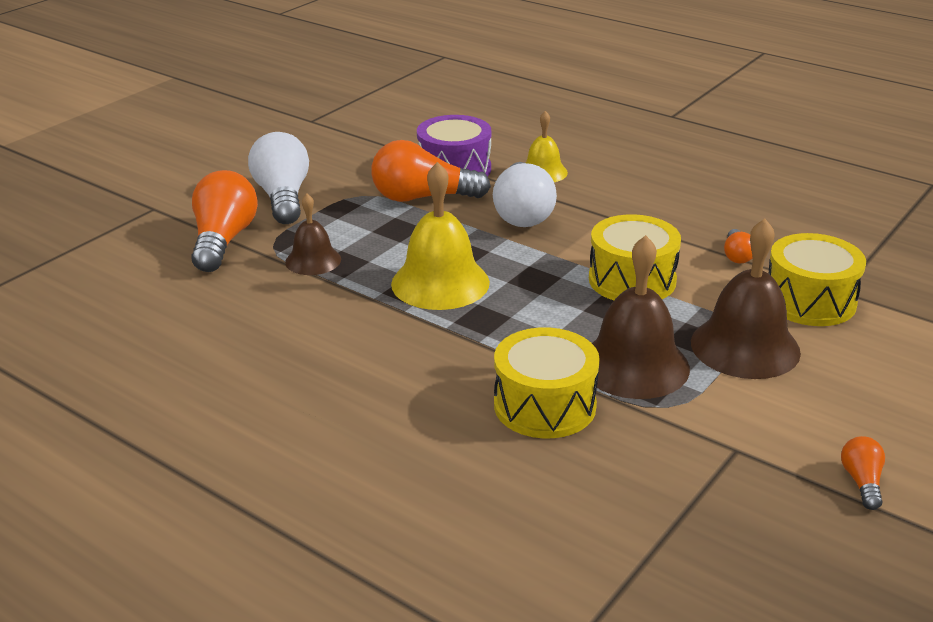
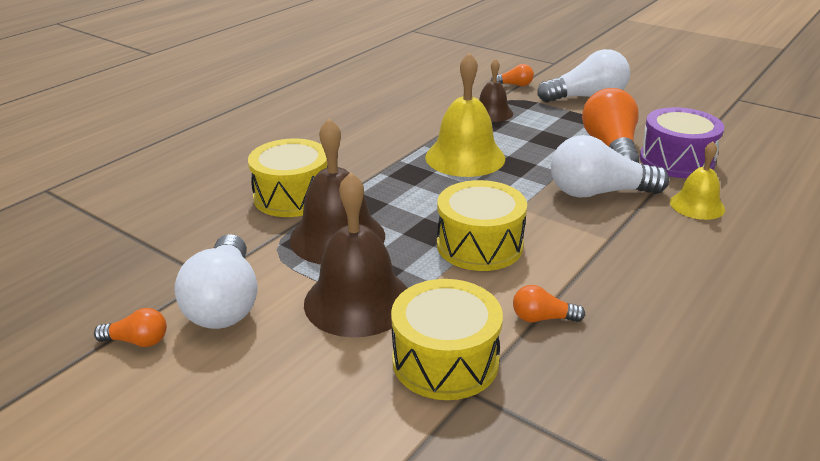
camera: 90 degrees right, 0 degrees up
(223, 241) = (514, 85): orange light bulb -> orange light bulb, size x0.47
(777, 430) = (225, 303): none -> white light bulb

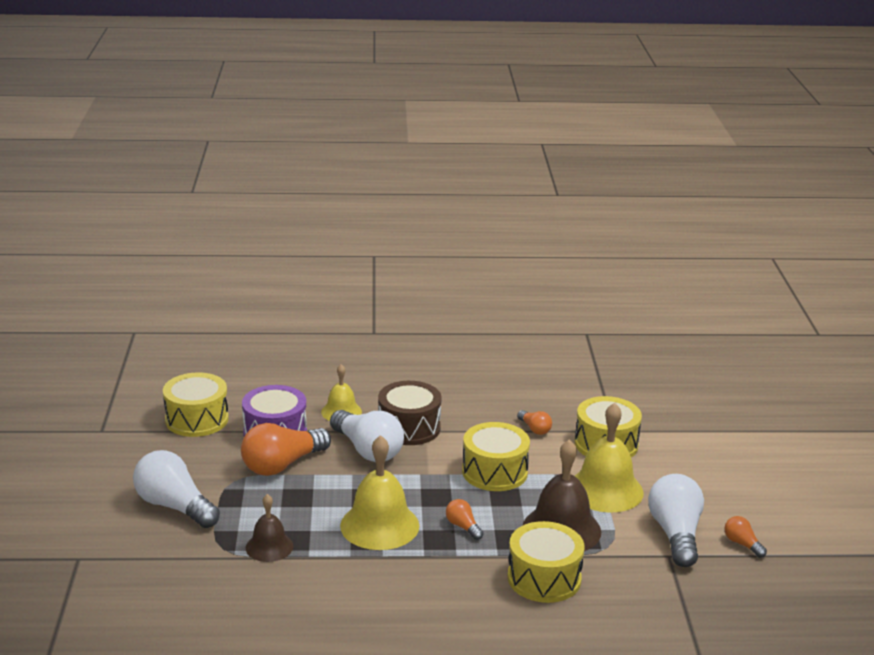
camera: 130 degrees left, 5 degrees down
(225, 303) = (675, 534): white light bulb -> white light bulb turned 45 degrees counterclockwise
(358, 301) = (605, 490): brown bell -> yellow bell
(514, 85) = (178, 560): orange light bulb -> orange light bulb (463, 527)
(625, 231) = (409, 428): none -> brown drum
(732, 135) = (197, 419): none -> yellow drum

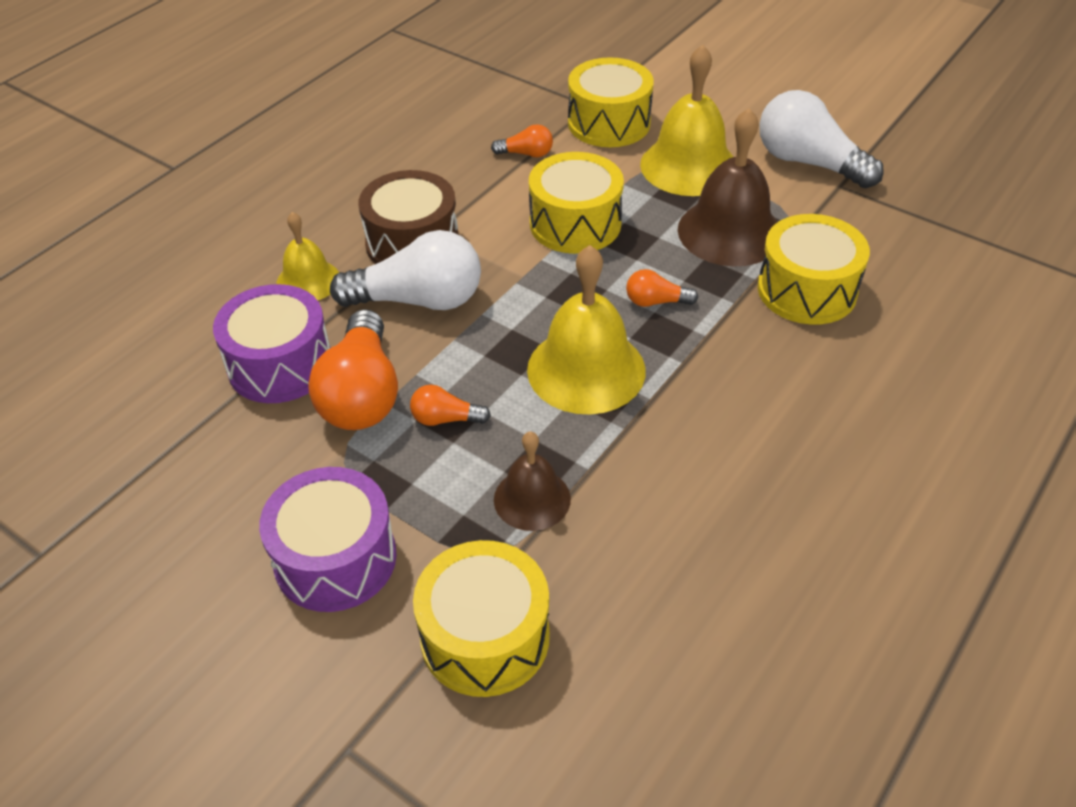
camera: 50 degrees left, 20 degrees up
(174, 506) = (335, 558): white light bulb -> purple drum
(197, 419) = (150, 429): yellow drum -> yellow drum (485, 637)
(742, 544) = (860, 132): orange light bulb -> orange light bulb (445, 419)

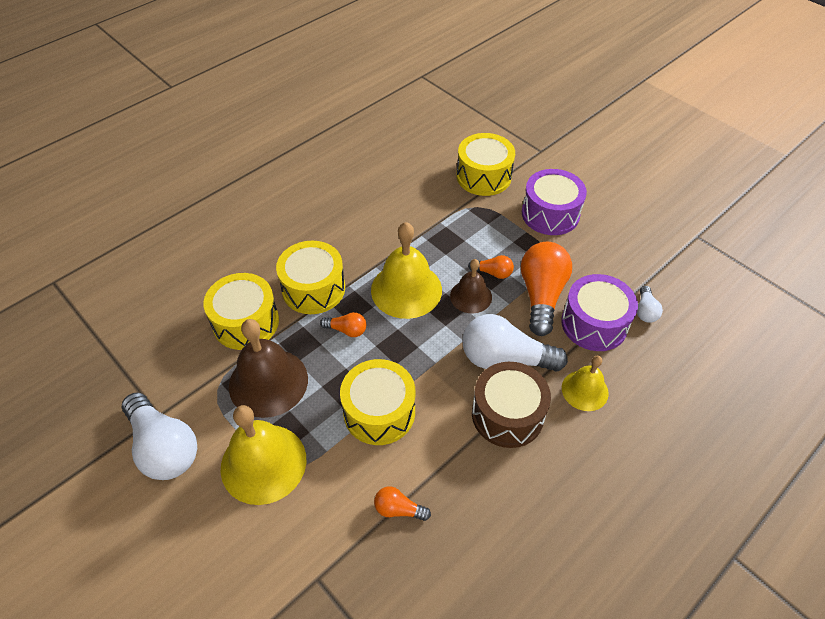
camera: 170 degrees left, 5 degrees up
(191, 395) = (645, 311): none -> white light bulb
(532, 499) = (453, 225): brown bell -> brown bell (471, 296)
(609, 123) = (309, 542): yellow drum -> yellow drum (313, 289)

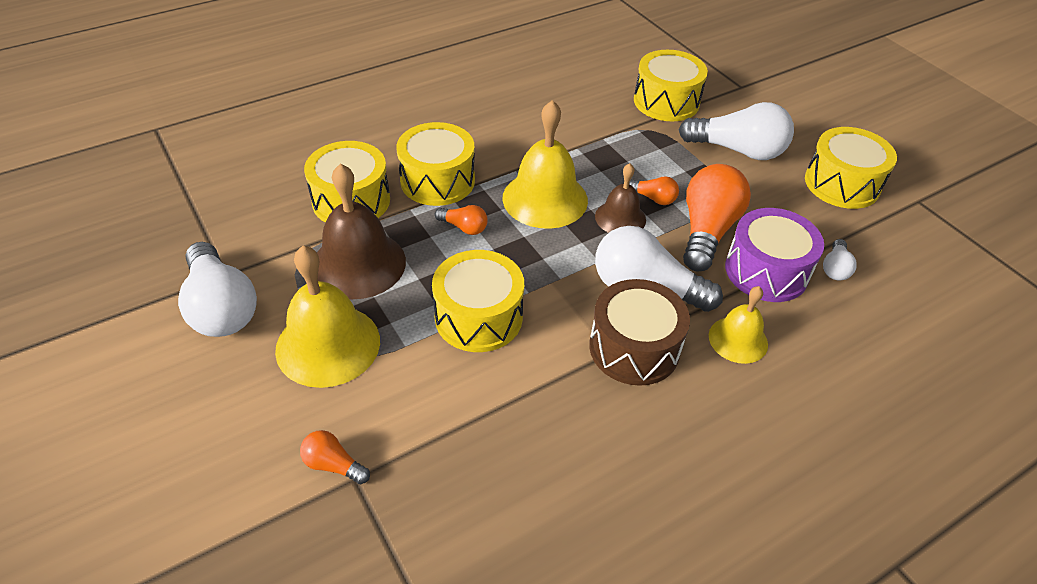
camera: 10 degrees right, 5 degrees down
(398, 509) = (473, 424): orange light bulb -> orange light bulb (333, 465)
(550, 214) = (738, 150): purple drum -> white light bulb
(636, 231) = (842, 184): none -> yellow drum

